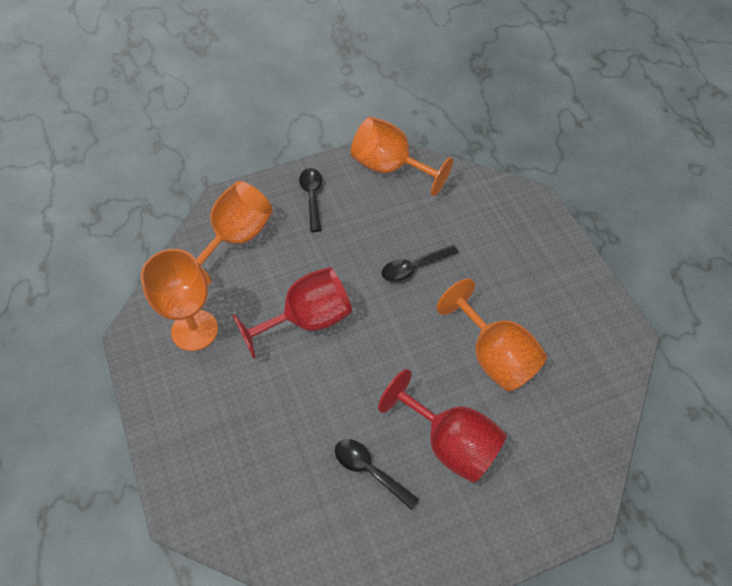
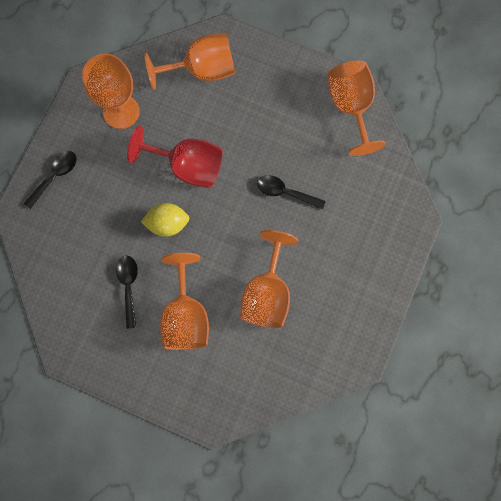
camera: 45 degrees right, 20 degrees up
(312, 197) = (278, 82): black spoon -> black spoon (55, 176)
(343, 382) = (167, 224): none -> yellow lemon
(450, 443) = (185, 316): red goblet -> orange goblet

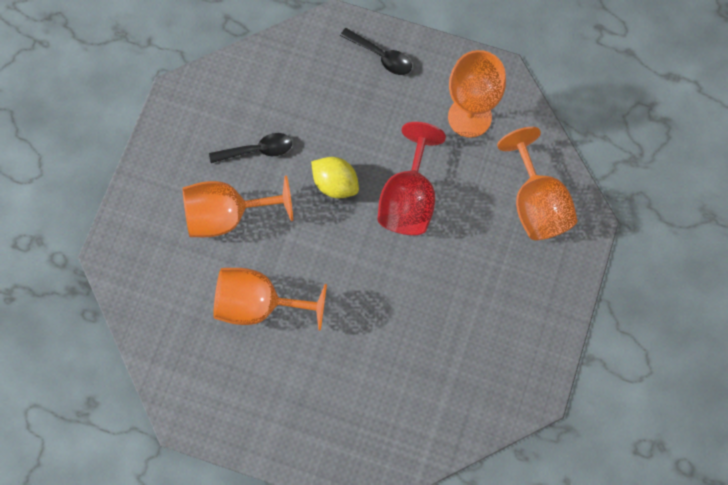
camera: 85 degrees right, 5 degrees down
(167, 224) = (335, 184): yellow lemon -> yellow lemon turned 45 degrees counterclockwise
(285, 192) = (387, 316): black spoon -> none
(351, 107) = (510, 391): orange goblet -> none

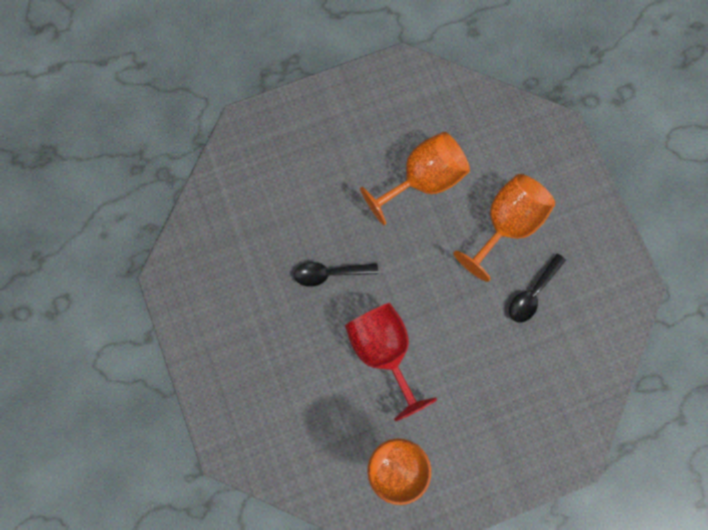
camera: 140 degrees right, 5 degrees up
(335, 184) = (450, 316): yellow lemon -> none
(381, 56) = (511, 459): black spoon -> black spoon (329, 274)
(536, 203) = (280, 432): orange goblet -> none

